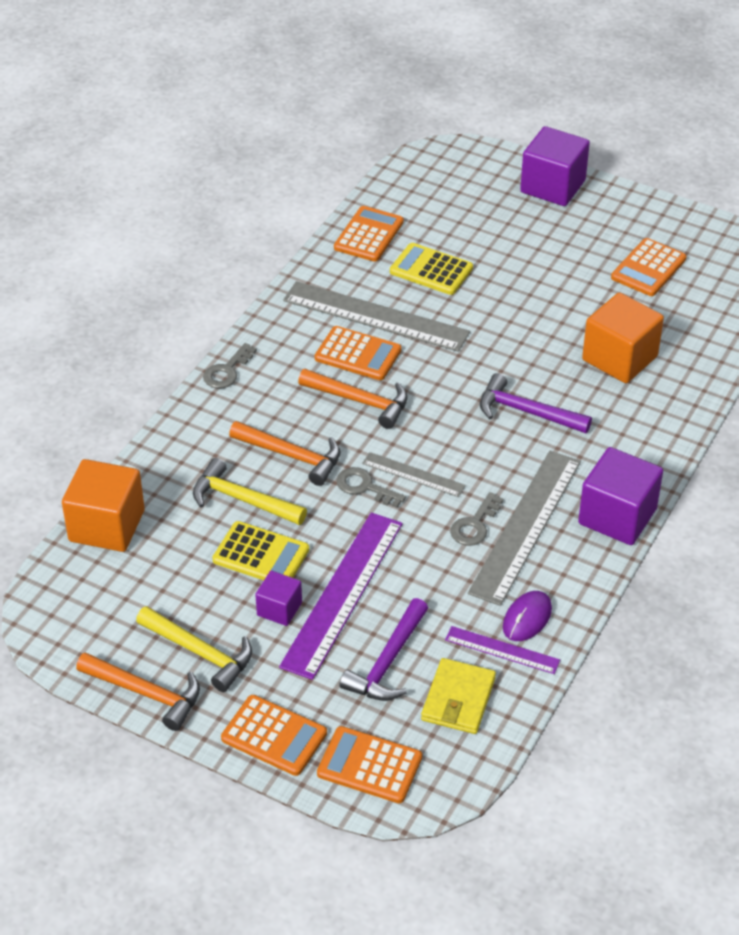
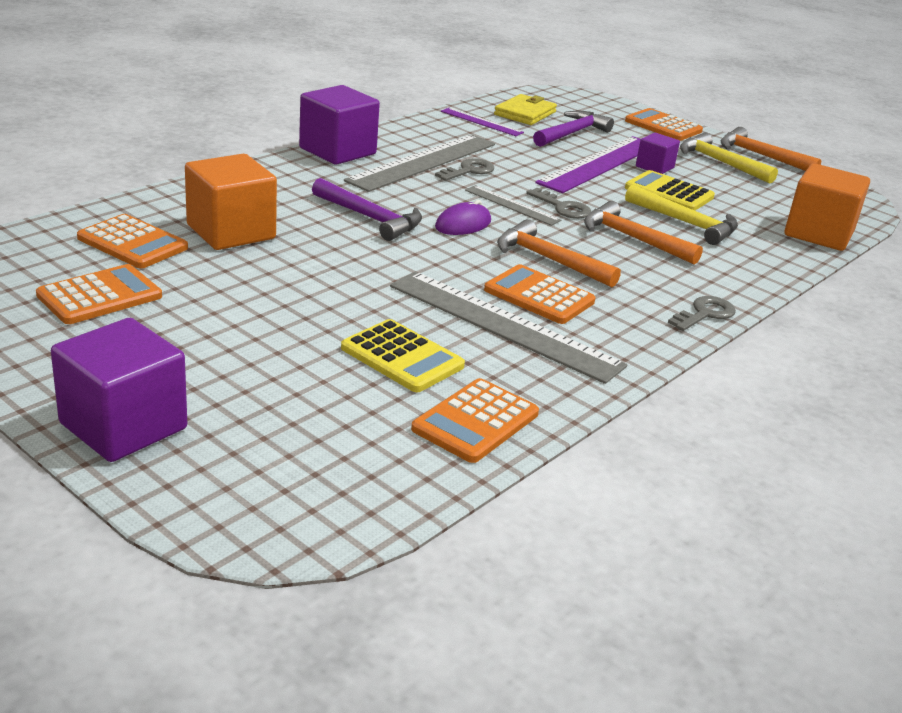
camera: 170 degrees left, 15 degrees down
(369, 765) = (597, 107): orange calculator -> orange calculator (132, 243)
(527, 618) = (453, 128): purple mouse -> purple mouse (463, 224)

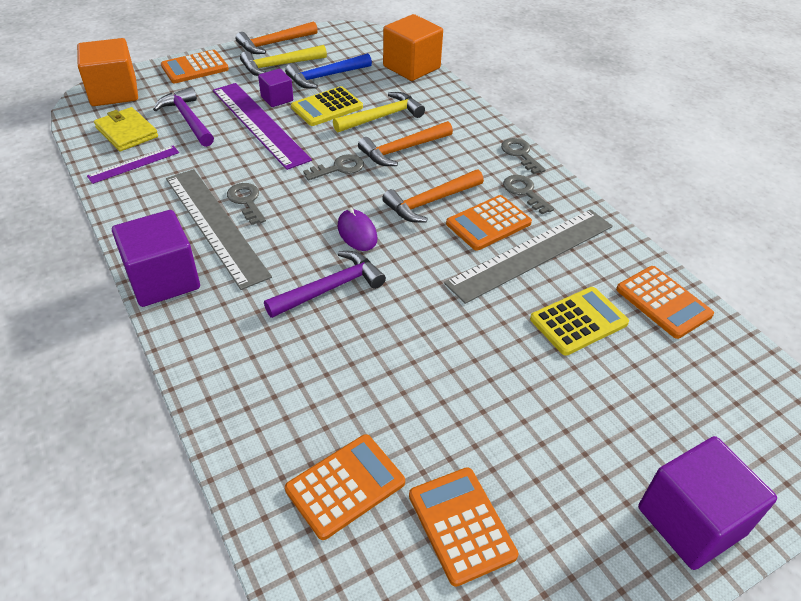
camera: 70 degrees left, 15 degrees up
(231, 232) = (336, 397): orange cube -> orange cube (114, 93)
(512, 205) = (327, 194): grey ruler -> none
(623, 318) = (524, 192): none -> grey key
(729, 187) = (325, 77): none -> blue hammer

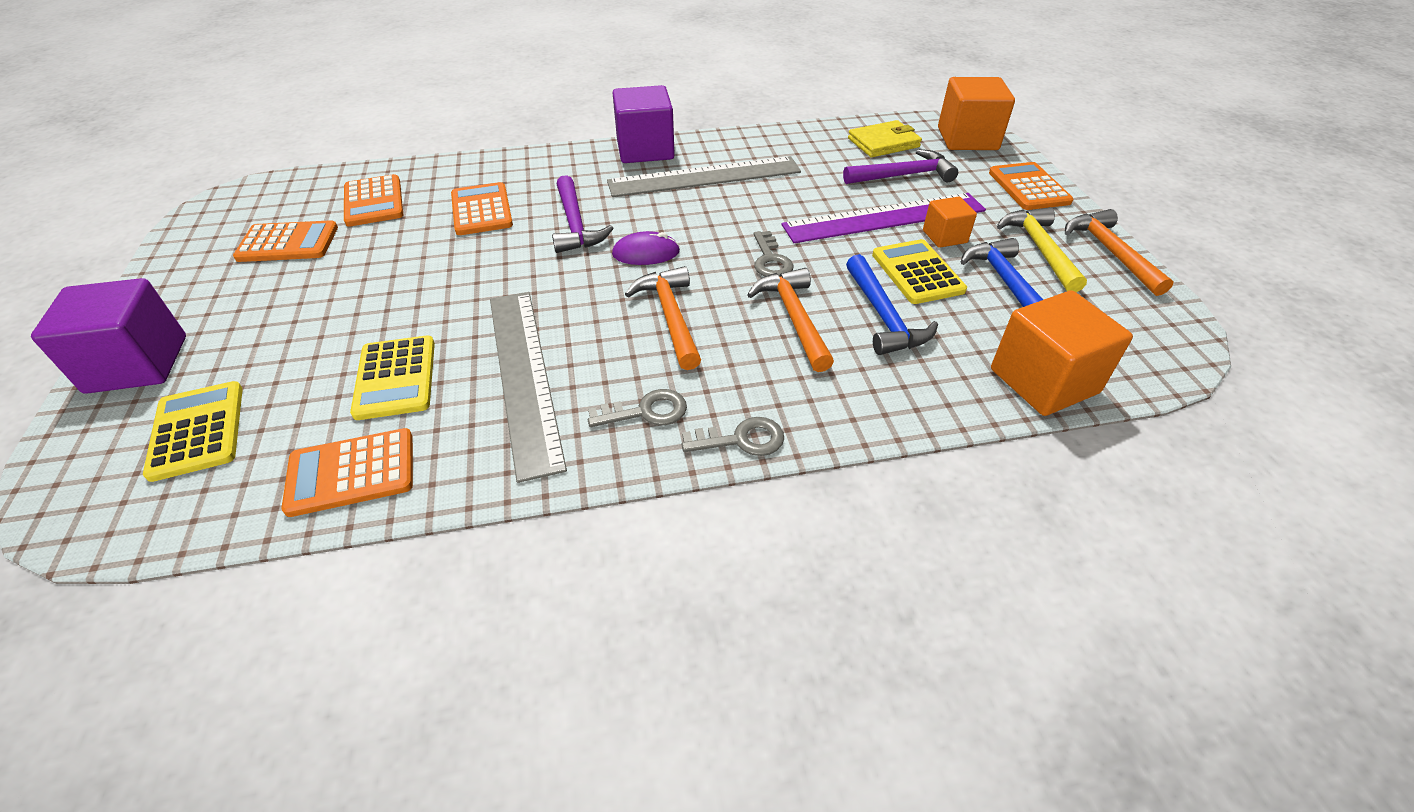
camera: 110 degrees right, 0 degrees up
(134, 164) = (823, 144): purple ruler -> none
(246, 201) = (734, 196): grey key -> none
(277, 99) = (944, 236): purple cube -> orange cube
(382, 117) = (883, 317): yellow hammer -> blue hammer
(488, 223) = (602, 355): orange calculator -> orange calculator (481, 210)
(705, 412) = (197, 431): none -> yellow calculator

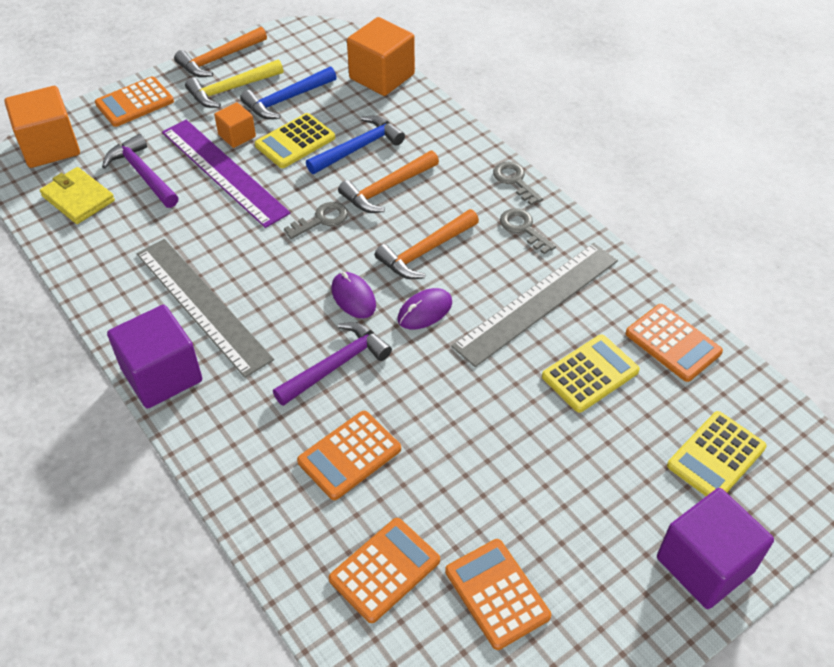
camera: 115 degrees left, 5 degrees up
(588, 291) = (425, 311): none -> purple mouse

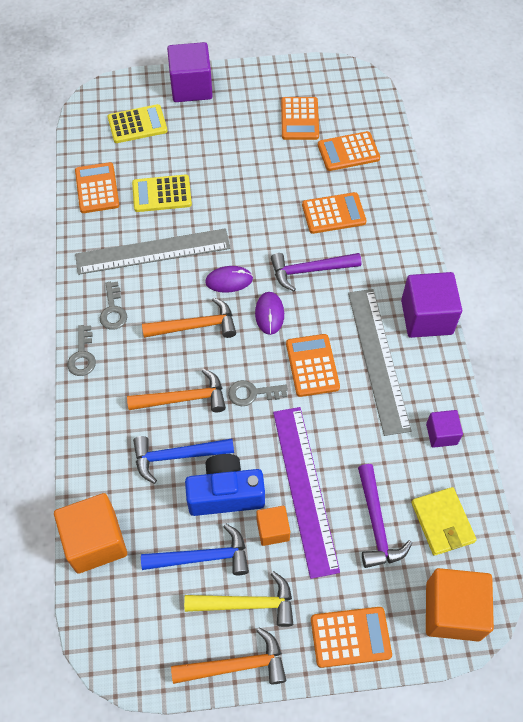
camera: 150 degrees left, 10 degrees up
(102, 265) = (441, 434): none -> purple cube
(274, 269) = (312, 365): none -> orange calculator
(295, 141) = (225, 494): yellow calculator -> blue camera

